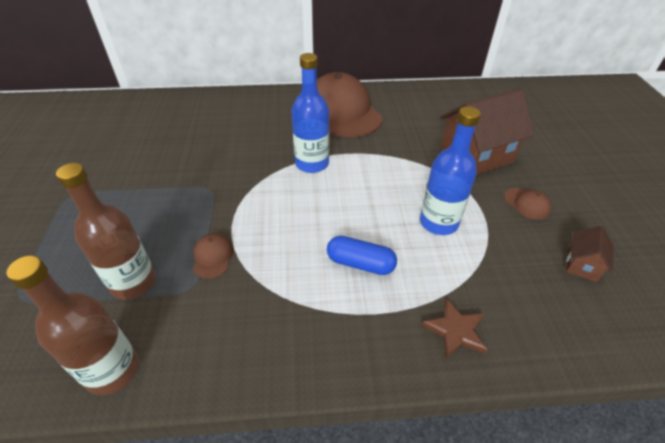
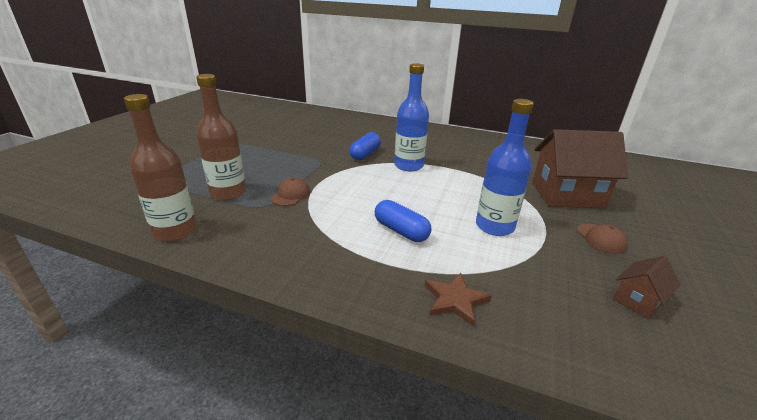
camera: 25 degrees right, 15 degrees down
(254, 160) = (365, 154): none -> blue capsule
(342, 111) = (458, 143): brown cap -> none

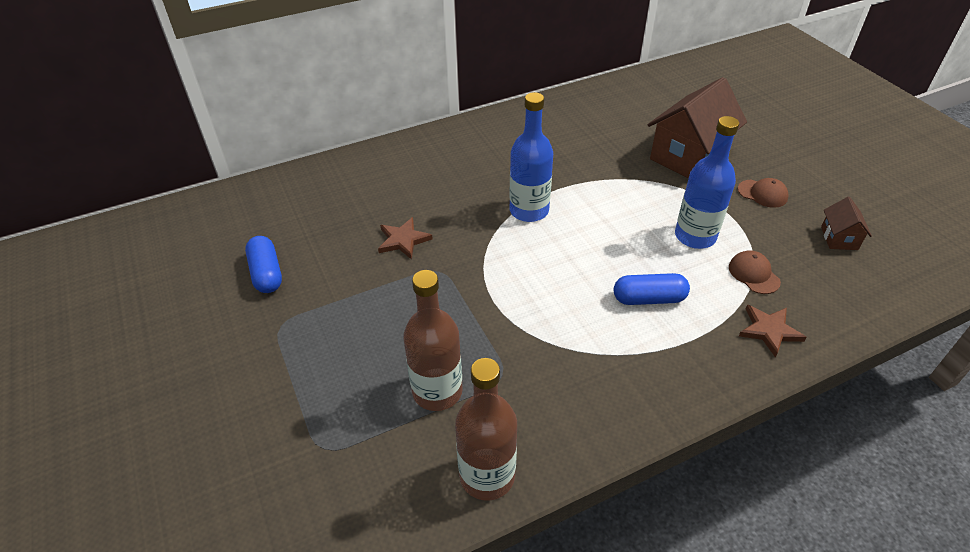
camera: 45 degrees left, 15 degrees up
(291, 195) = (499, 339): brown cap -> brown cap (753, 274)
(328, 146) = (403, 240): none -> brown star
(365, 154) = (463, 224): blue capsule -> blue capsule (266, 273)

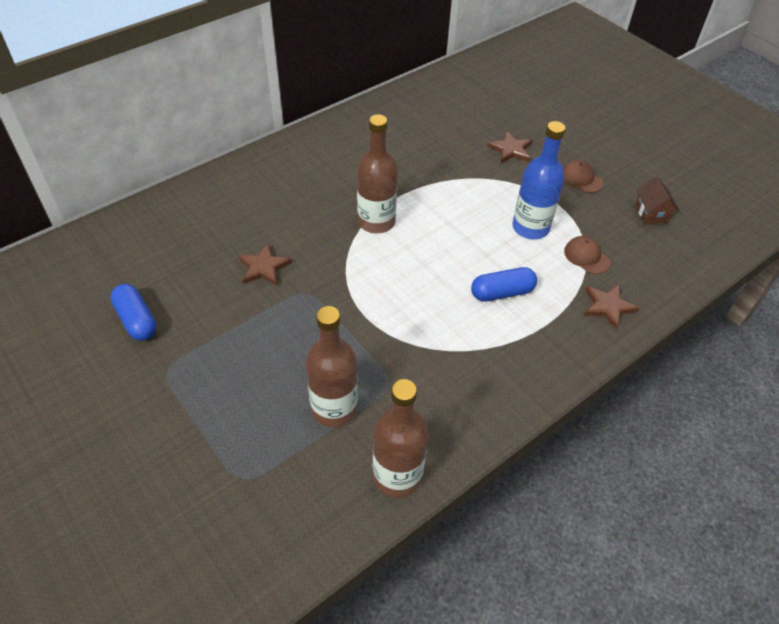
camera: 15 degrees left, 5 degrees up
(529, 210) = (376, 222): blue bottle -> brown bottle
(688, 157) = (510, 150): brown house -> brown star
(762, 193) = (581, 179): brown cap -> brown cap turned 150 degrees counterclockwise

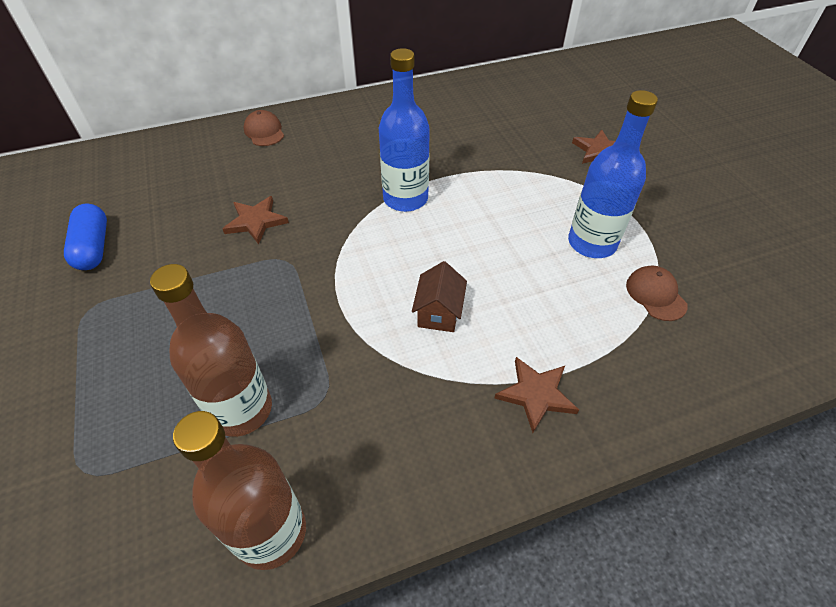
camera: 20 degrees right, 0 degrees up
(376, 222) = (405, 199): brown bottle -> blue bottle
(502, 292) = (523, 314): blue capsule -> none
(581, 179) = (679, 199): brown cap -> brown cap (264, 131)
(608, 306) = (665, 369): brown star -> brown star (536, 394)
(651, 213) = (766, 259): brown house -> brown house (439, 313)

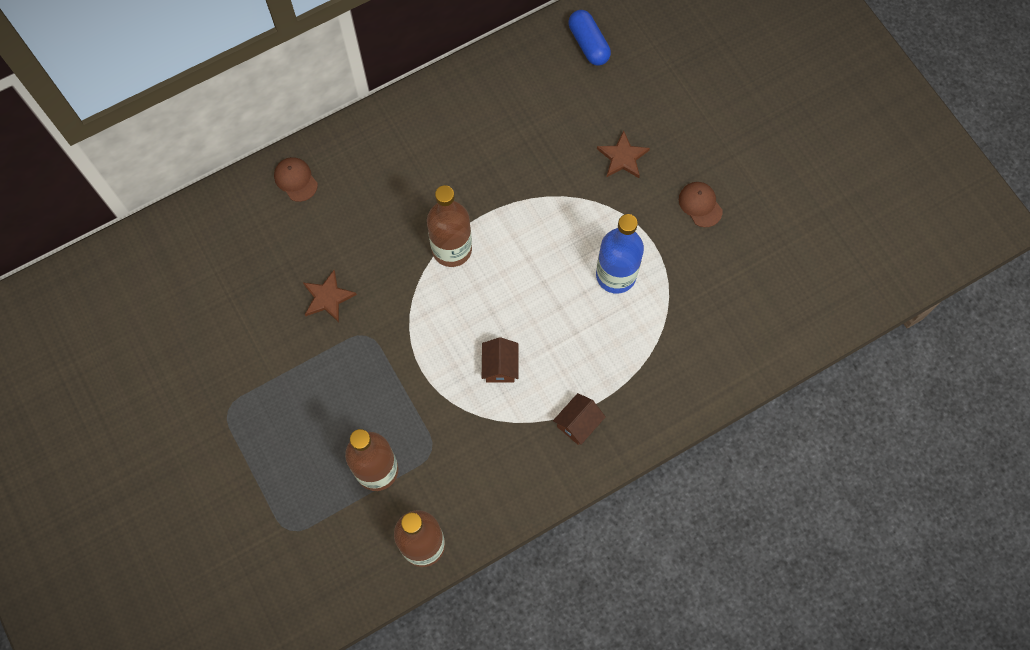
camera: 10 degrees left, 20 degrees up
(93, 247) = (200, 349): blue capsule -> blue capsule (588, 44)
(405, 199) = (452, 249): blue bottle -> brown bottle
(536, 394) = (578, 423): brown star -> brown house
(655, 295) = (665, 321): brown cap -> brown cap (700, 205)

